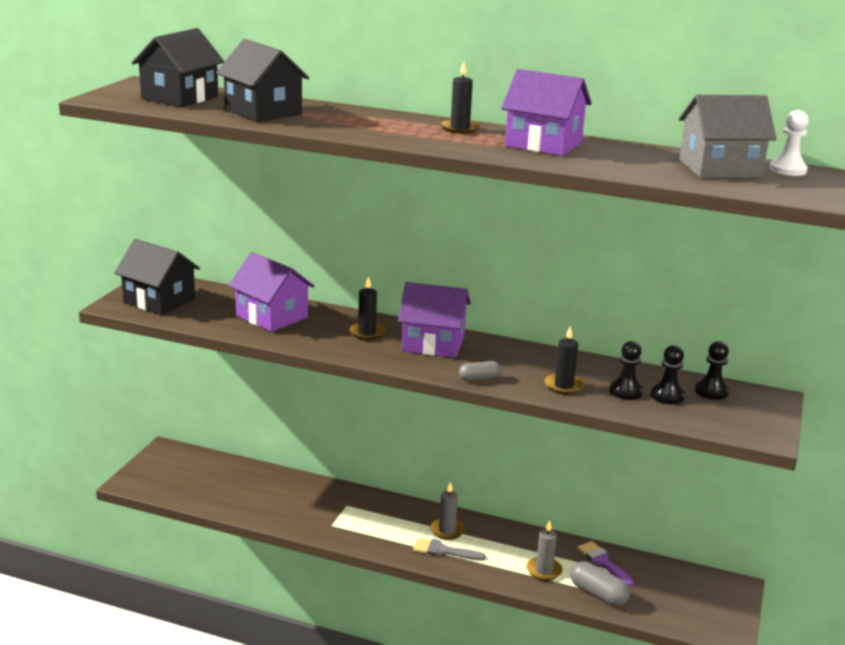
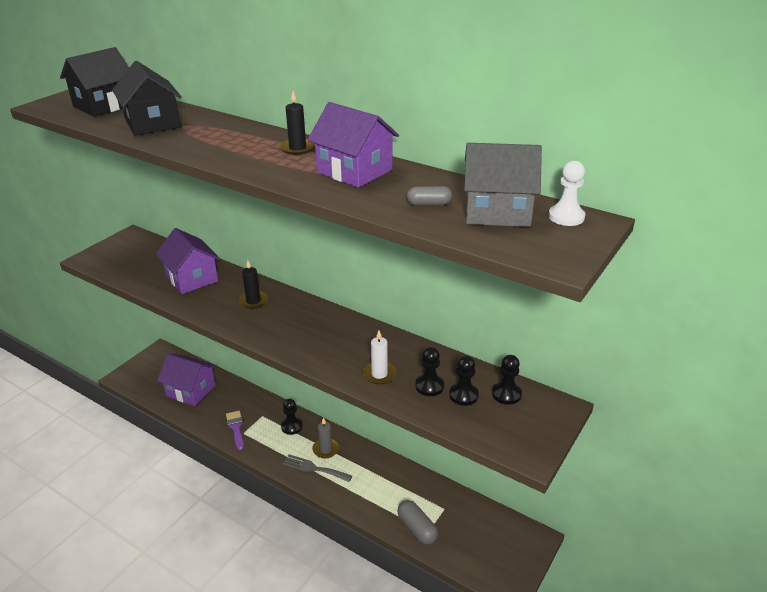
camera: 15 degrees right, 10 degrees up
(159, 301) = (120, 256): black house -> none
(391, 512) = (292, 426): none -> black pawn
(433, 343) = (298, 317): purple house -> purple house (190, 390)
(443, 551) = (314, 468): grey brush -> grey fork
(479, 378) = (313, 359): grey capsule -> grey capsule (429, 204)
(544, 570) = (383, 499): grey candle -> none
(563, 386) = (379, 374): black candle -> white candle
(603, 562) = (434, 497): purple brush -> purple brush (236, 428)

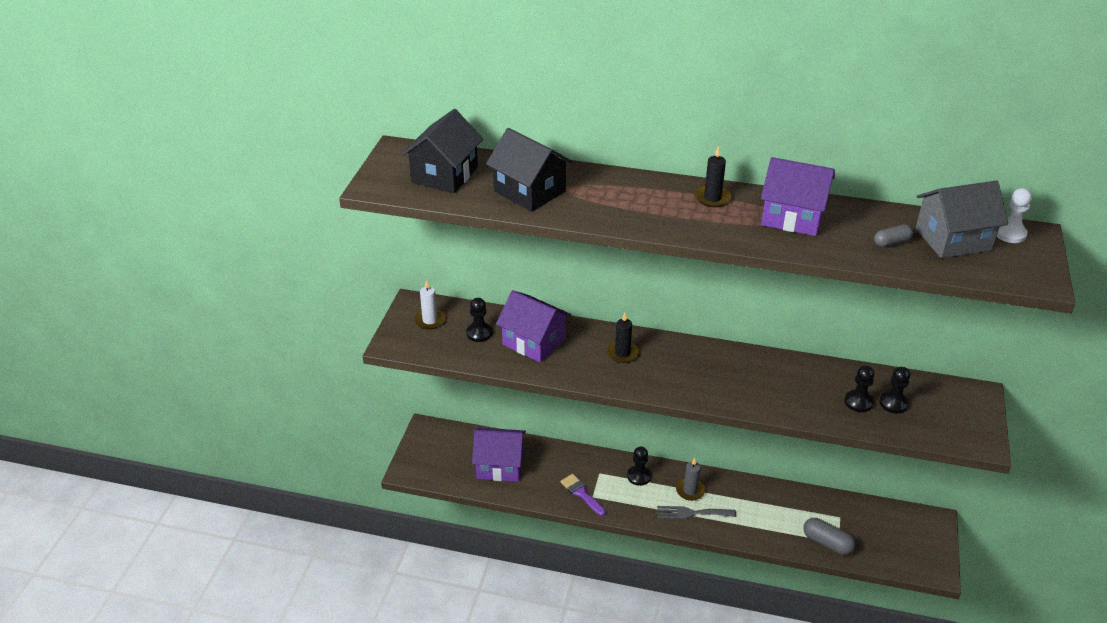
camera: 20 degrees left, 5 degrees up
(379, 374) = (806, 401): white candle -> white candle (430, 320)
(506, 394) = (928, 393): black pawn -> black pawn (479, 333)

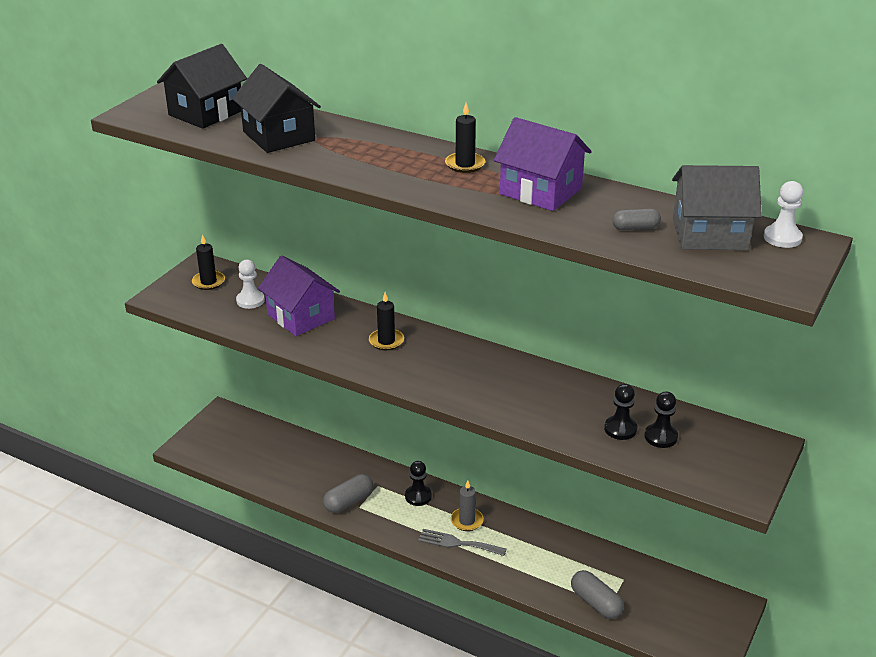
camera: 15 degrees right, 5 degrees down
(430, 320) = (208, 282): white candle -> black candle
(479, 333) = (250, 300): black pawn -> white pawn
(499, 465) = (278, 459): purple house -> none
(581, 493) = (348, 501): purple brush -> grey capsule

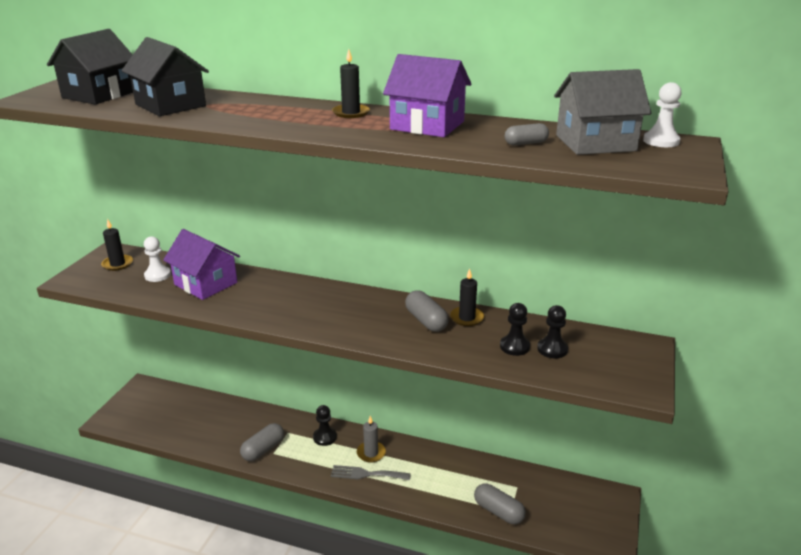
camera: 10 degrees left, 5 degrees down
(386, 341) = (287, 296): black candle -> black candle (467, 318)
(531, 388) = (426, 321): none -> grey capsule

